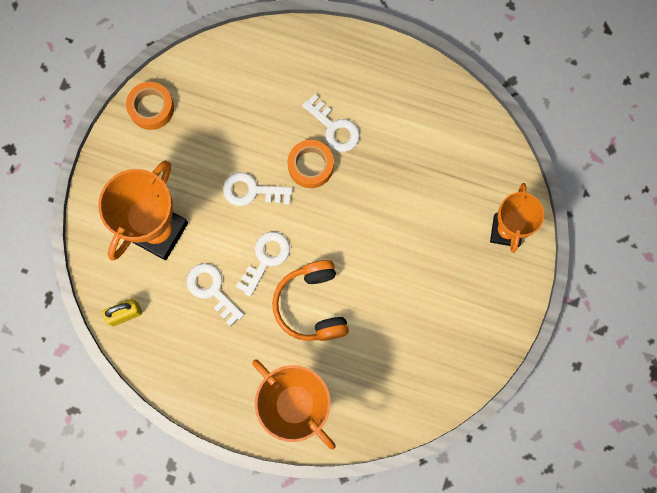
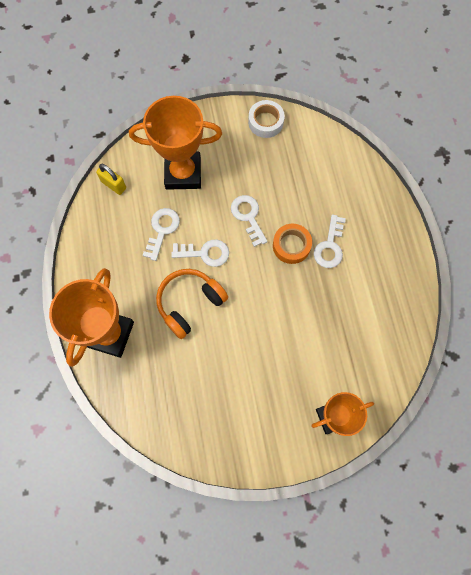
camera: 60 degrees right, 5 degrees down
(151, 108) = (265, 122): orange tape -> white tape

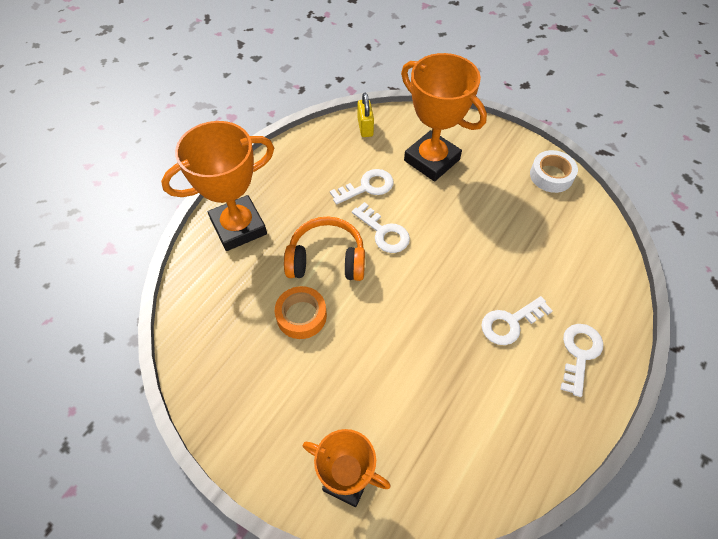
camera: 45 degrees right, 15 degrees down
(248, 217) = (454, 235): white key -> white key (579, 354)
(291, 245) = (471, 291): orange tape -> orange tape (301, 316)

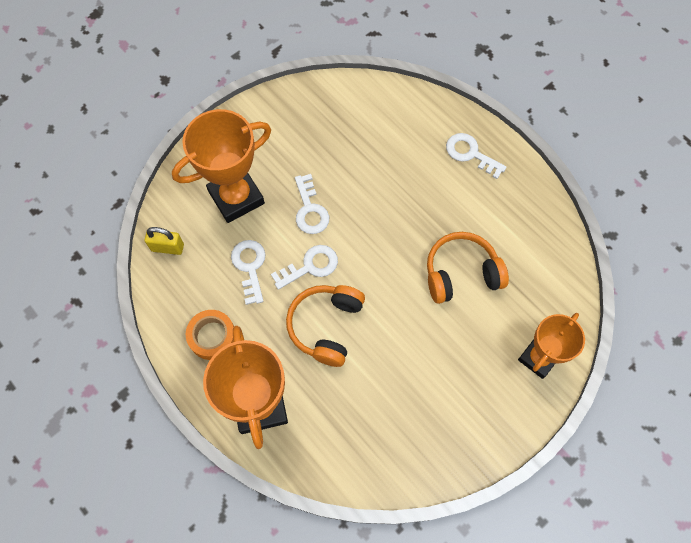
camera: 75 degrees left, 10 degrees up
(301, 316) = (381, 363): orange tape -> orange tape (212, 336)
(424, 373) = (461, 274): none -> orange headphones
(510, 323) = (432, 193): white key -> white key (310, 209)
(551, 175) = (291, 103): white tape -> none

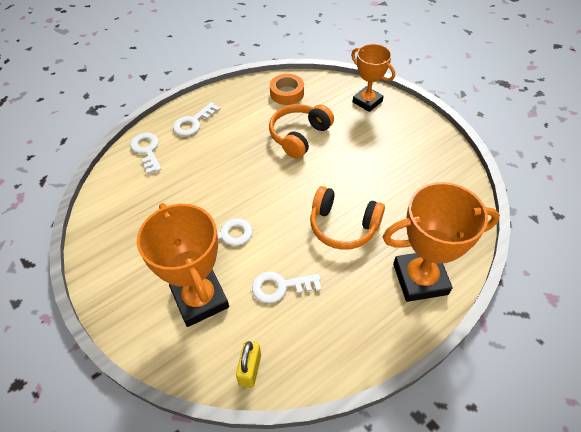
camera: 85 degrees left, 15 degrees down
(212, 336) = (354, 321): orange tape -> orange tape (287, 93)
(310, 266) = (284, 236): white key -> white key (147, 150)
(461, 274) = (299, 136): orange headphones -> orange headphones turned 45 degrees clockwise

